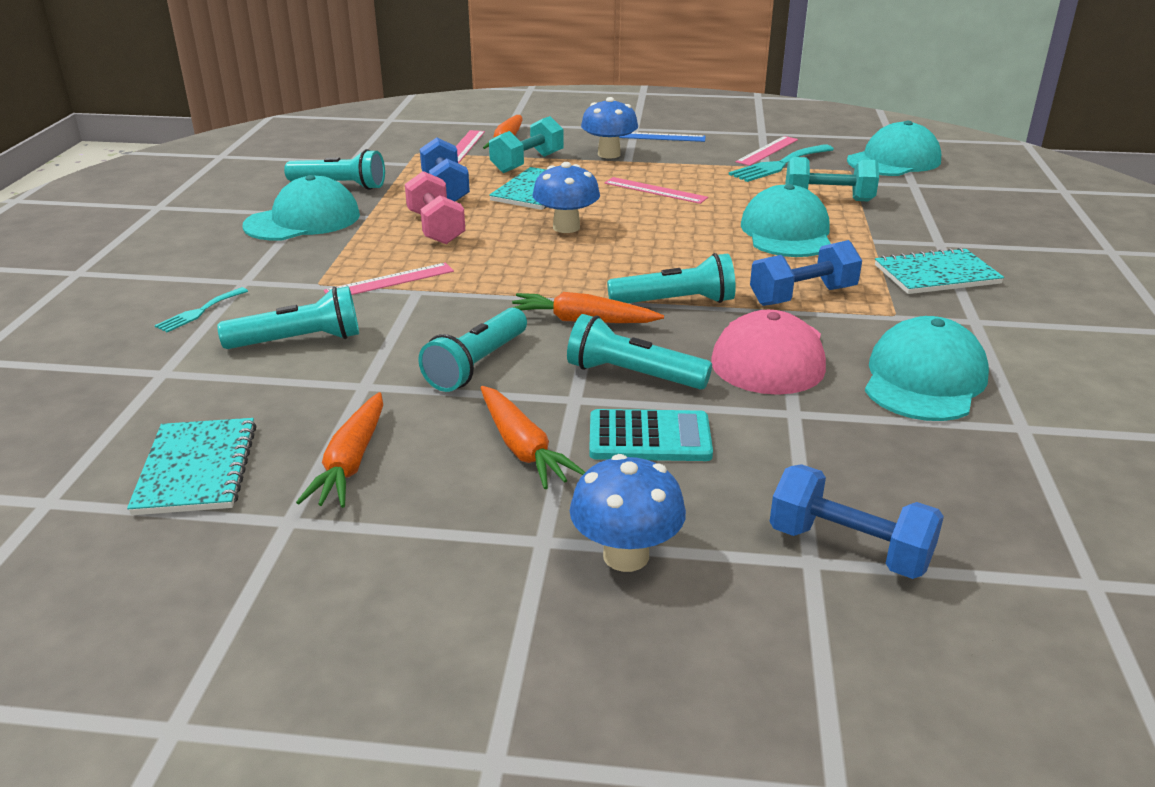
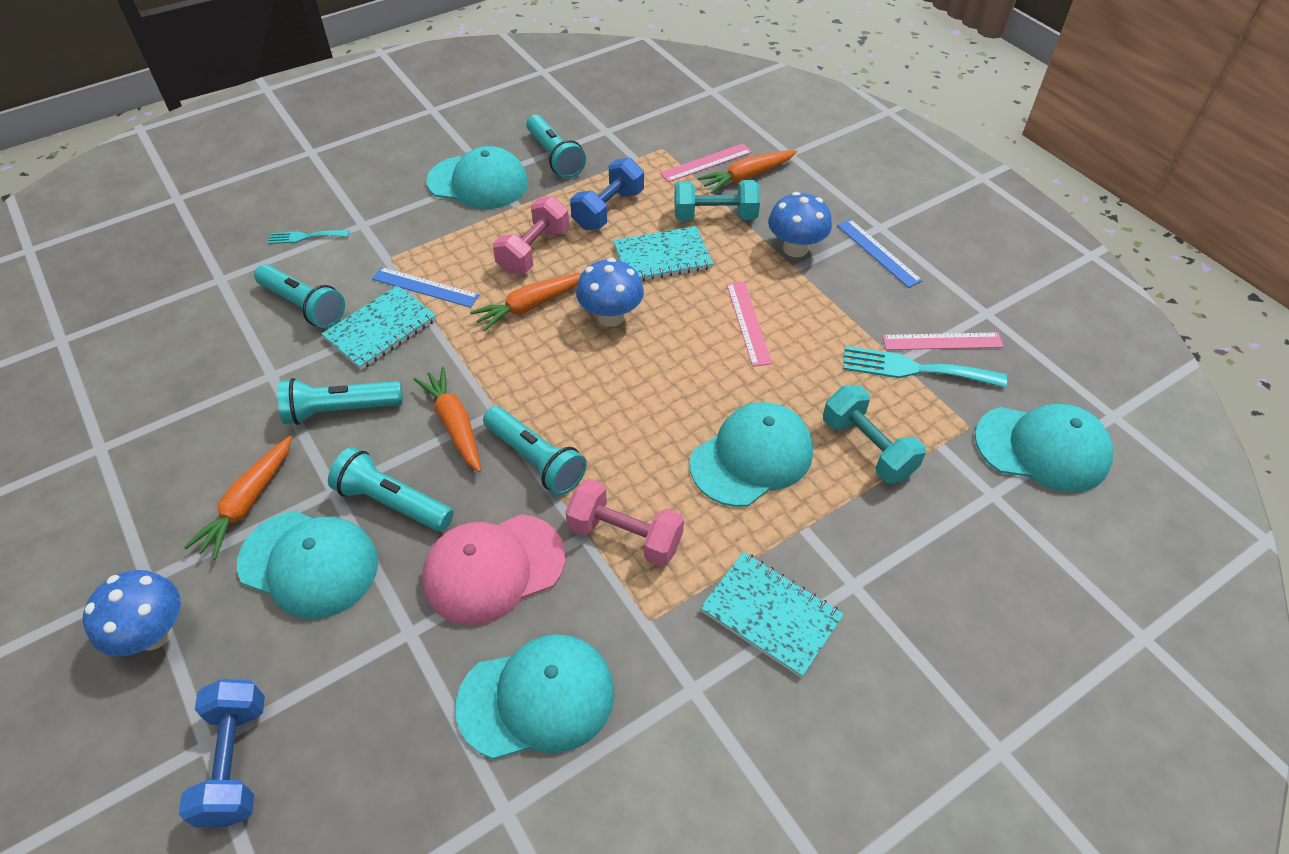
camera: 50 degrees right, 20 degrees up
(197, 469) = (127, 372): turquoise notebook -> turquoise notebook (381, 329)
(351, 462) = (177, 432): orange carrot -> orange carrot (531, 306)
(390, 281) = (425, 287): pink ruler -> blue ruler
(632, 375) = (392, 502): turquoise flashlight -> turquoise flashlight turned 45 degrees counterclockwise
(649, 437) = (309, 563): turquoise calculator -> turquoise cap
(802, 296) = (625, 536): blue dumbbell -> pink dumbbell

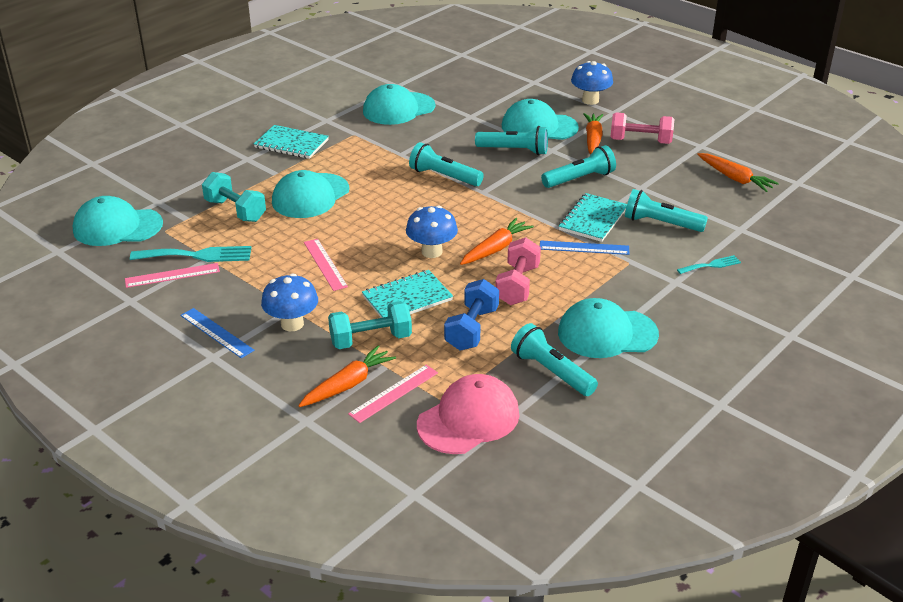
camera: 165 degrees right, 15 degrees down
(235, 761) = (517, 80): blue dumbbell -> none
(454, 424) = (504, 183): orange carrot -> orange carrot (735, 178)
(494, 568) = (442, 138): pink cap -> pink cap (468, 419)
(625, 536) = (377, 157): pink dumbbell -> pink dumbbell (640, 141)

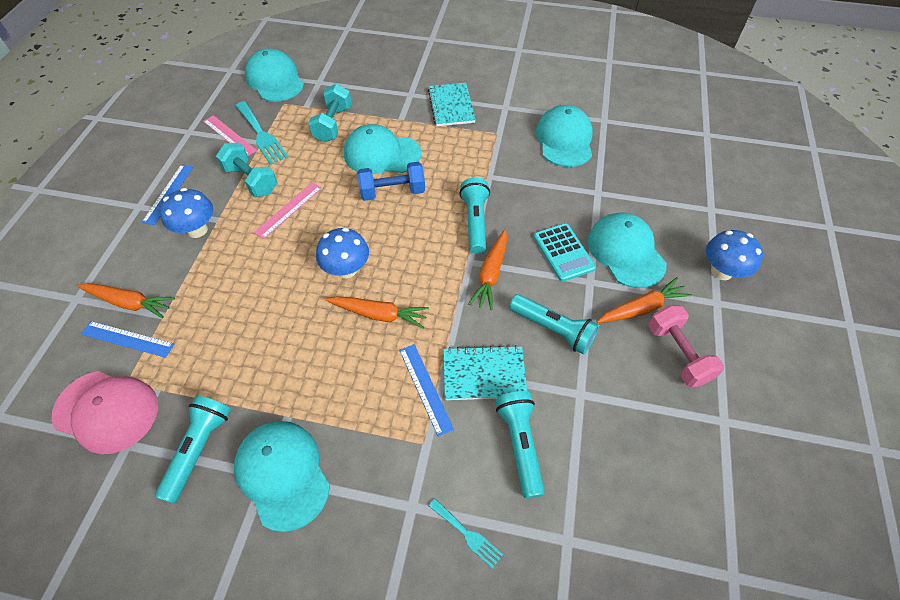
camera: 60 degrees right, 20 degrees up
(371, 340) = (196, 289): turquoise dumbbell -> turquoise dumbbell (251, 180)
(394, 393) = (127, 339): pink ruler -> blue ruler
(398, 109) = (564, 140): turquoise cap -> turquoise cap turned 60 degrees clockwise
(407, 298) = (266, 285): turquoise notebook -> none
(472, 329) = (241, 353): blue dumbbell -> blue dumbbell (392, 192)
(514, 150) = (563, 252): turquoise flashlight -> turquoise calculator
(517, 285) = (327, 359): pink dumbbell -> none
(735, 178) = (679, 490): orange carrot -> orange carrot (491, 274)

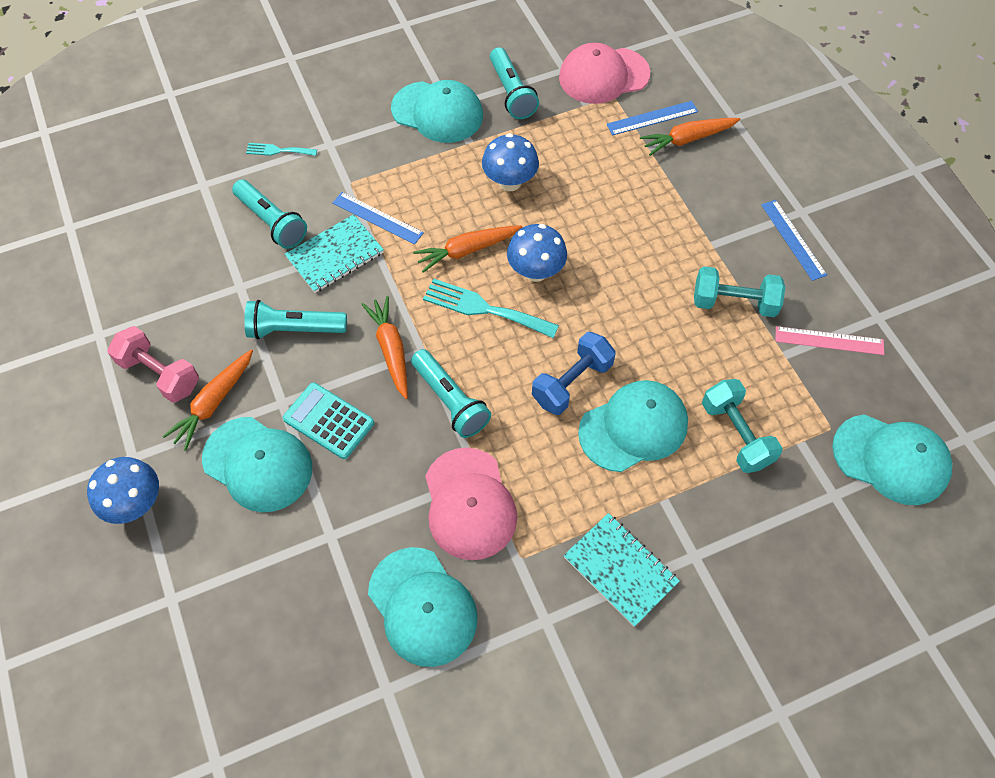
camera: 145 degrees right, 5 degrees up
(197, 230) = (716, 224): blue mushroom -> blue mushroom (510, 182)
(261, 135) = (796, 364): turquoise fork -> turquoise fork (484, 308)
(289, 210) = (657, 295): pink ruler -> none
(505, 167) = (469, 504): none -> pink cap

